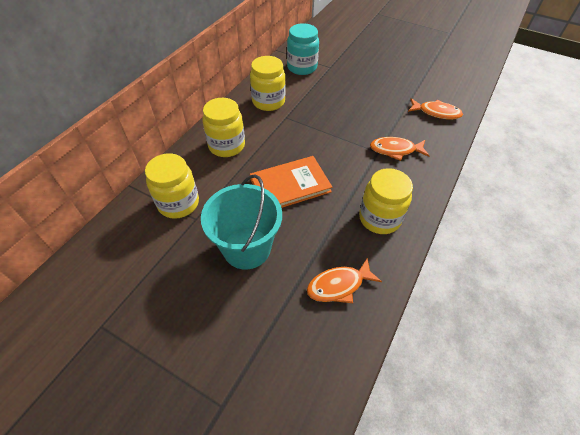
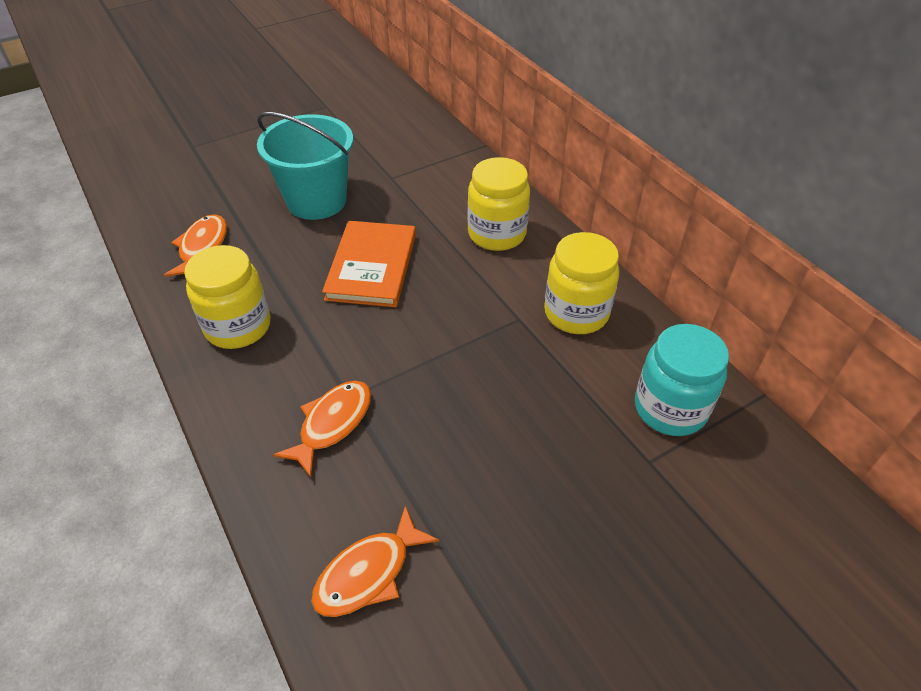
camera: 120 degrees right, 5 degrees down
(178, 203) = (425, 171): yellow jar -> none

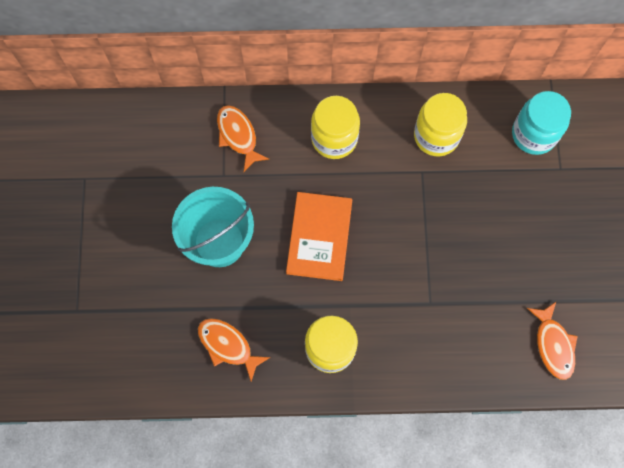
camera: 60 degrees left, 25 degrees up
(332, 424) = (446, 322): orange fish -> orange fish (238, 136)
(371, 266) = (319, 237): orange book -> orange book turned 60 degrees clockwise

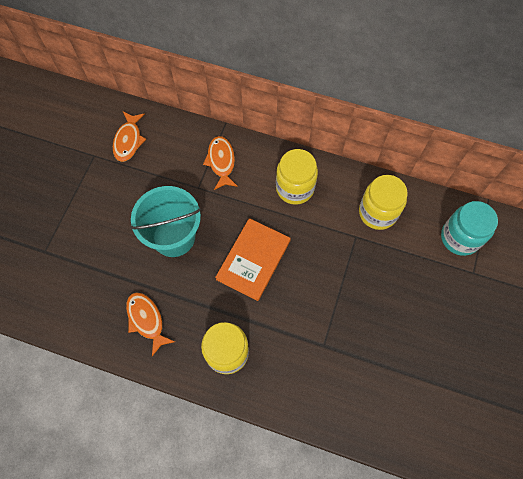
camera: 20 degrees right, 5 degrees down
(553, 345) = (417, 419): orange fish -> orange fish (128, 141)

